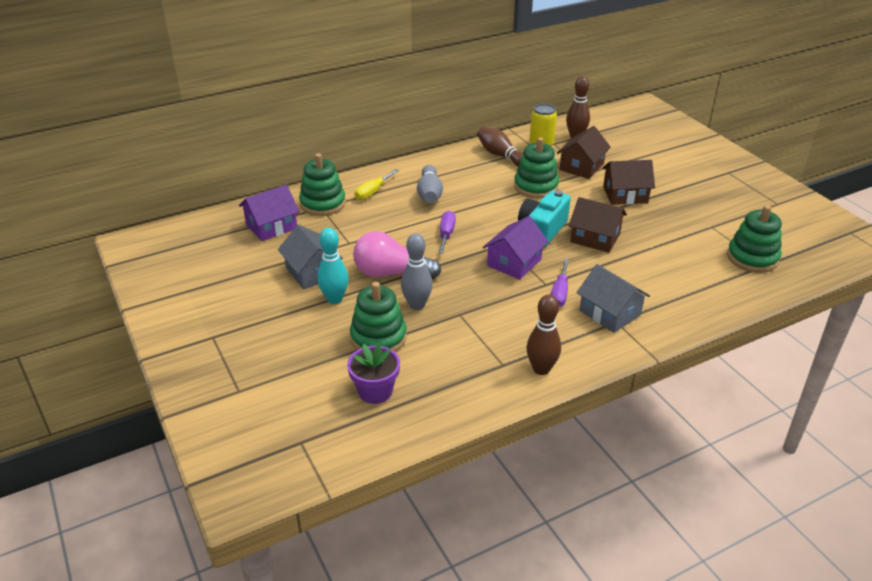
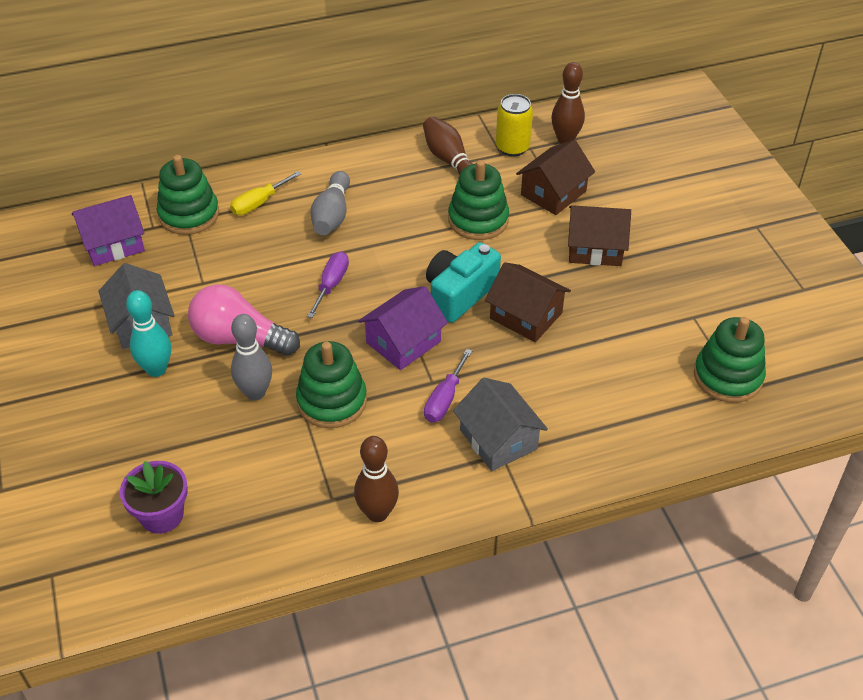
camera: 10 degrees right, 10 degrees up
(378, 337) = (191, 435): green stacking toy -> green stacking toy (332, 401)

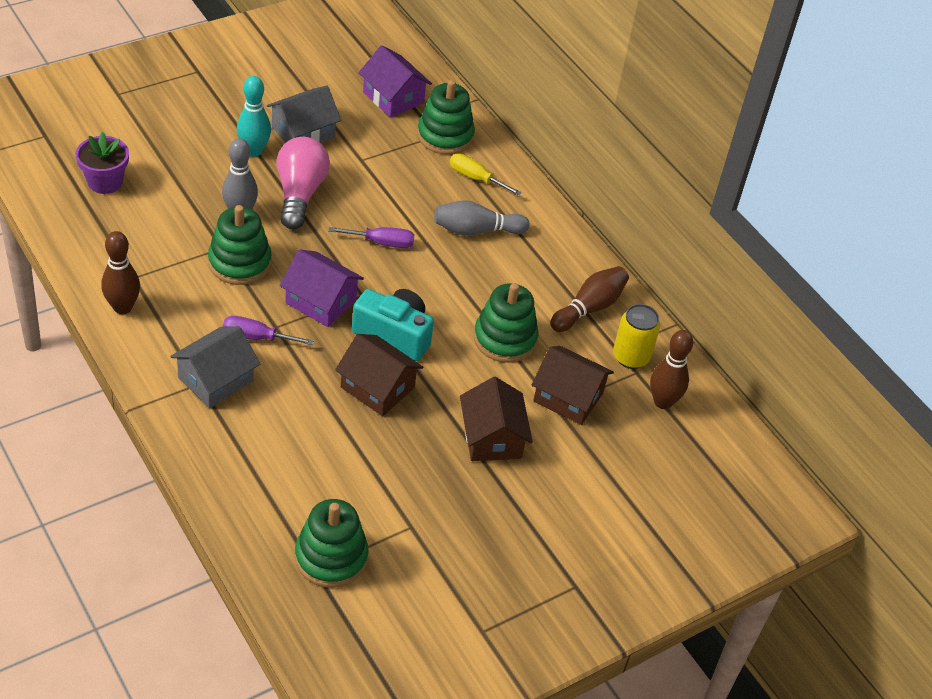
camera: 70 degrees right, 0 degrees up
(526, 316) = (377, 387): brown house -> brown house turned 75 degrees counterclockwise

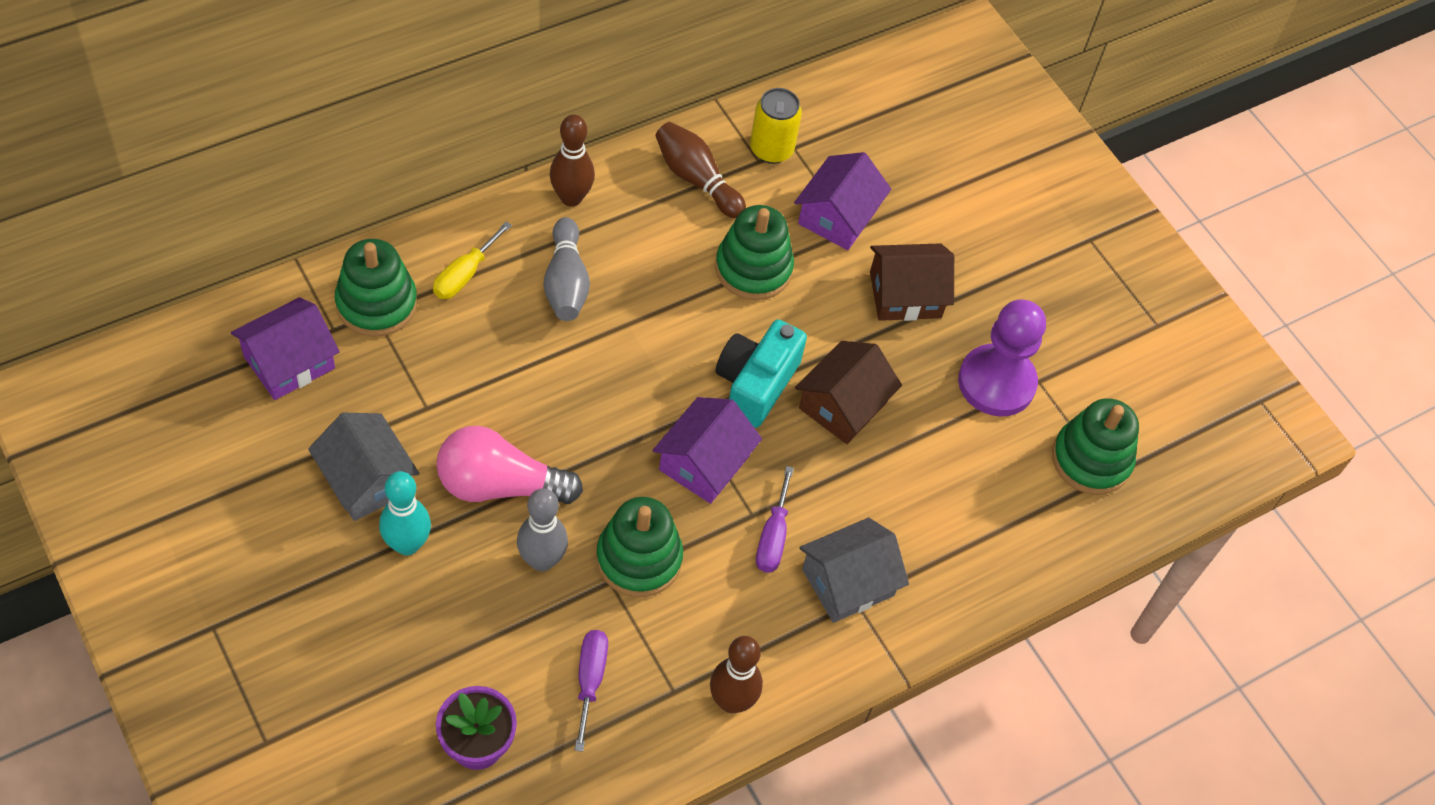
camera: 90 degrees left, 10 degrees up
(216, 379) = (848, 582): grey house -> grey house turned 75 degrees counterclockwise
(382, 243) = (593, 389): purple screwdriver -> purple screwdriver (590, 680)
(407, 495) = (996, 382): none -> purple pawn
(568, 397) = (838, 216): brown house -> purple house
(663, 402) = (835, 130): brown bowling pin -> brown bowling pin (571, 198)

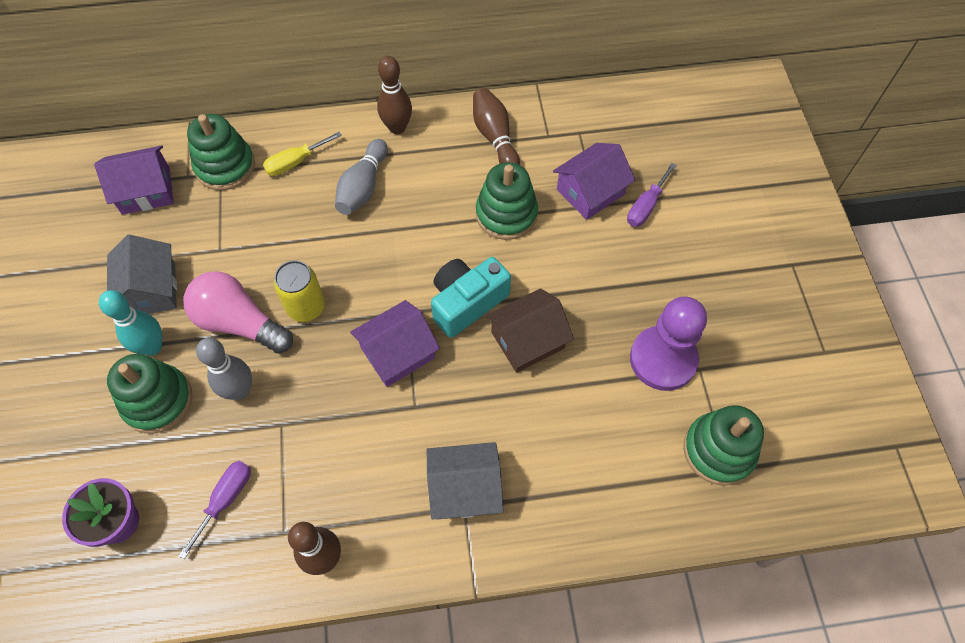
camera: 30 degrees right, 5 degrees up
(639, 559) = (311, 413): green stacking toy -> green stacking toy (157, 401)
(771, 149) = (561, 130): yellow can -> yellow can (306, 307)
(773, 537) = (422, 430): purple screwdriver -> purple screwdriver (646, 206)
(905, 295) = (617, 267): brown house -> none

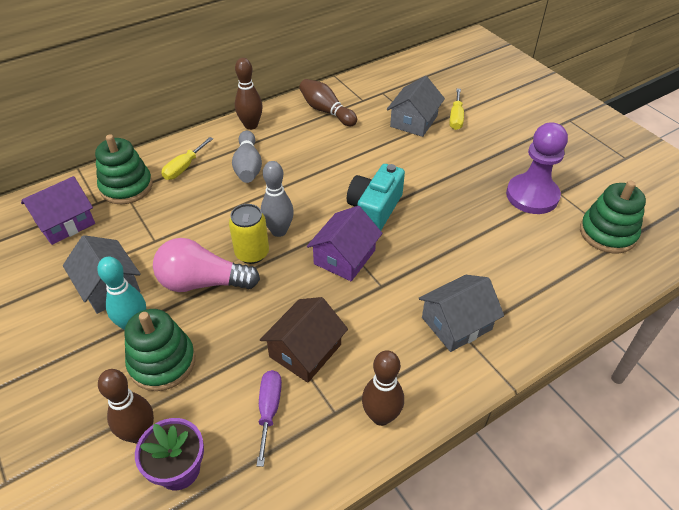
camera: 25 degrees left, 15 degrees down
(102, 469) = (139, 434): none -> brown bowling pin
(240, 390) = (232, 328): grey bowling pin -> grey bowling pin (279, 231)
(506, 214) = (365, 150): green stacking toy -> none
(527, 340) = (434, 216): brown house -> brown house (305, 350)
(590, 192) = (414, 121): purple house -> grey house
(646, 206) = (456, 118): purple screwdriver -> yellow screwdriver

